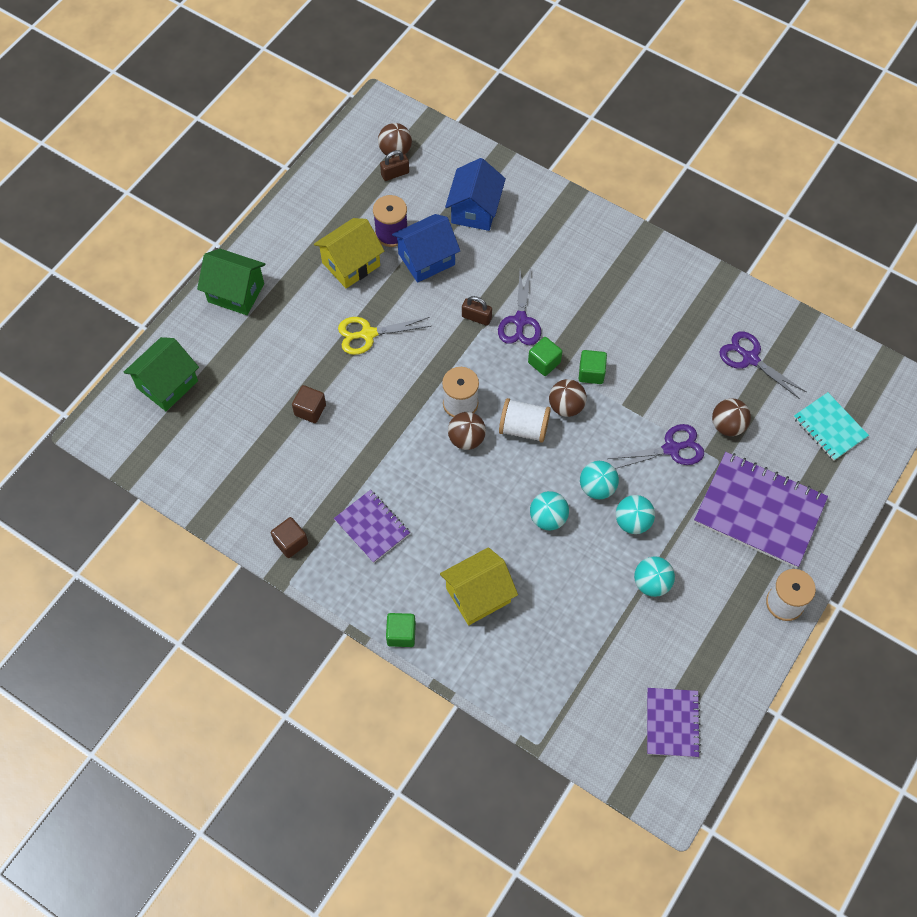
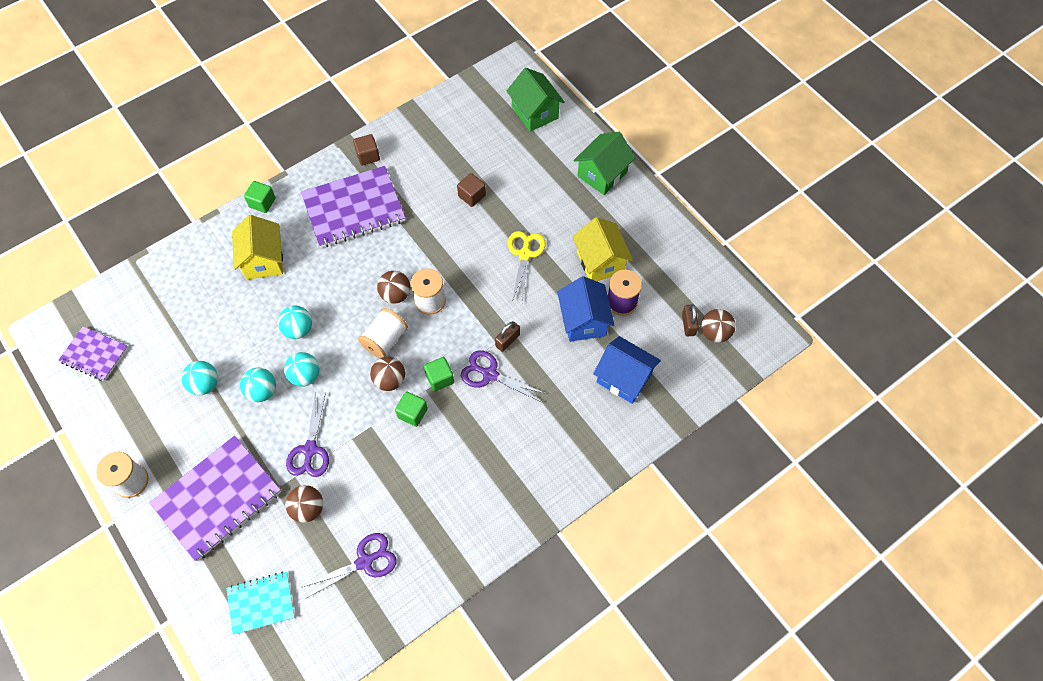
camera: 110 degrees right, 0 degrees up
(372, 527) = (354, 208): purple notebook -> purple notebook, size x1.77

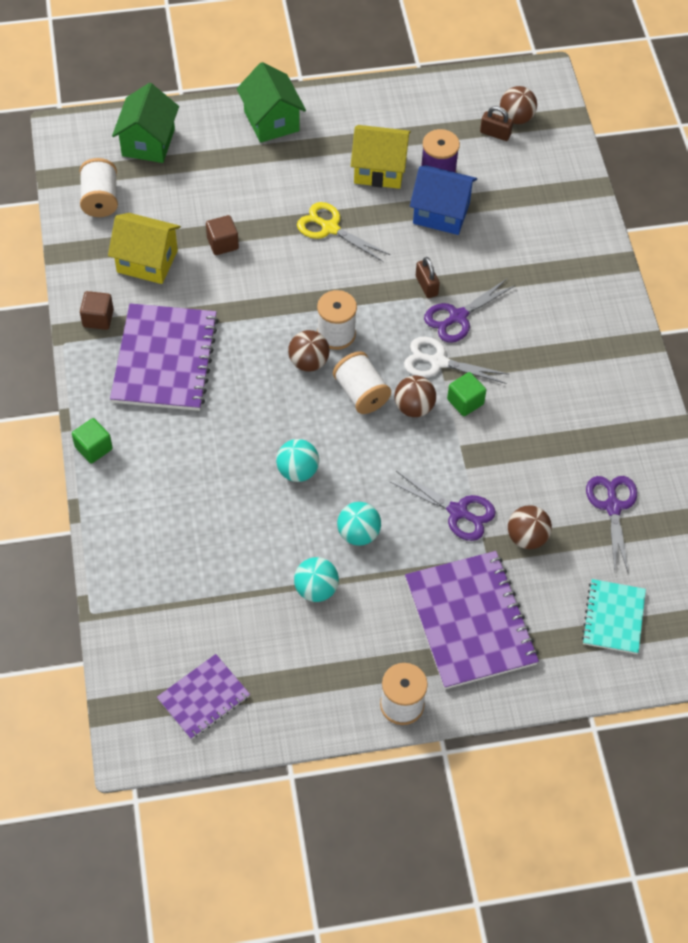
camera: 65 degrees left, 5 degrees down
(263, 260) = (179, 474): yellow house -> yellow house (147, 261)
(305, 376) = (362, 485): turquoise ball -> none
(440, 378) = (437, 362): green cube -> white scissors
(468, 110) = (100, 199): none -> white spool
(535, 113) = (148, 142): green house -> green house turned 75 degrees counterclockwise
(624, 378) = (525, 209): blue house -> none

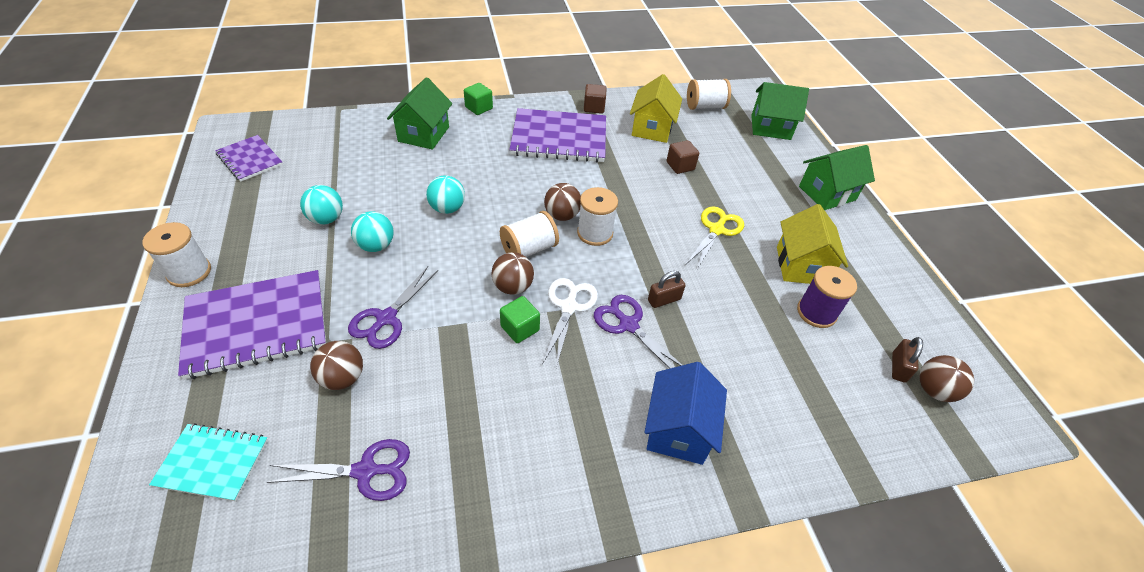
camera: 85 degrees right, 10 degrees down
(152, 507) = (424, 134): none -> green house
(441, 213) = (763, 314): blue house -> blue house (678, 430)

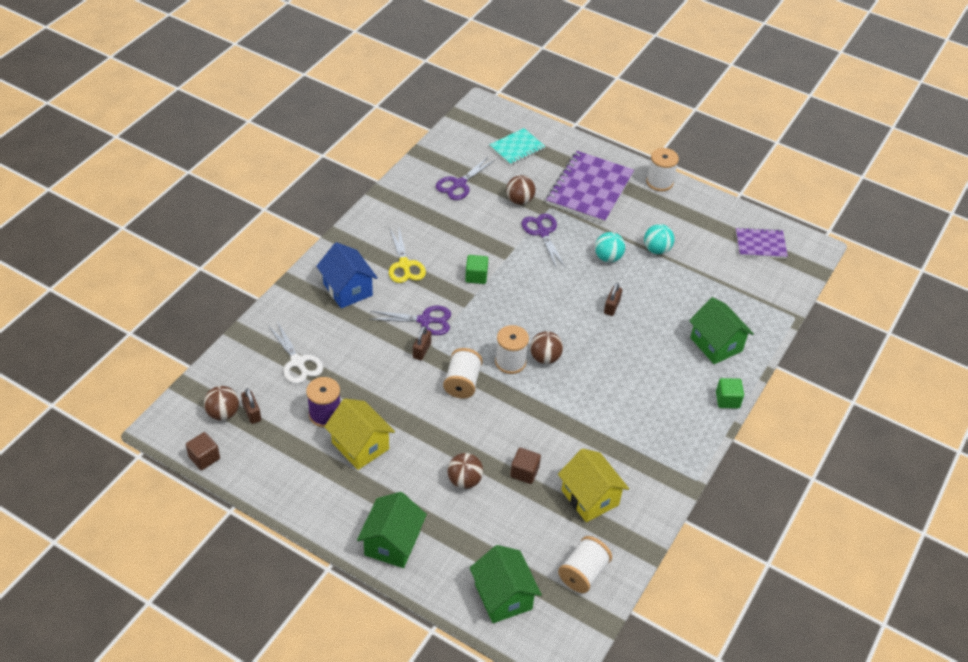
camera: 135 degrees right, 0 degrees up
(447, 208) = (611, 307): turquoise ball -> brown padlock
(513, 287) = (509, 293): brown ball -> brown ball (464, 480)
(529, 249) = (531, 320): white spool -> white spool (462, 383)
(559, 138) = (636, 422): purple notebook -> none
(569, 306) = (467, 306): white scissors -> white scissors (298, 362)
(594, 107) = (659, 480): brown cube -> brown cube (204, 458)
(716, 229) = (440, 430): yellow scissors -> yellow scissors (404, 265)
(770, 127) = (503, 596): green house -> green house turned 75 degrees counterclockwise

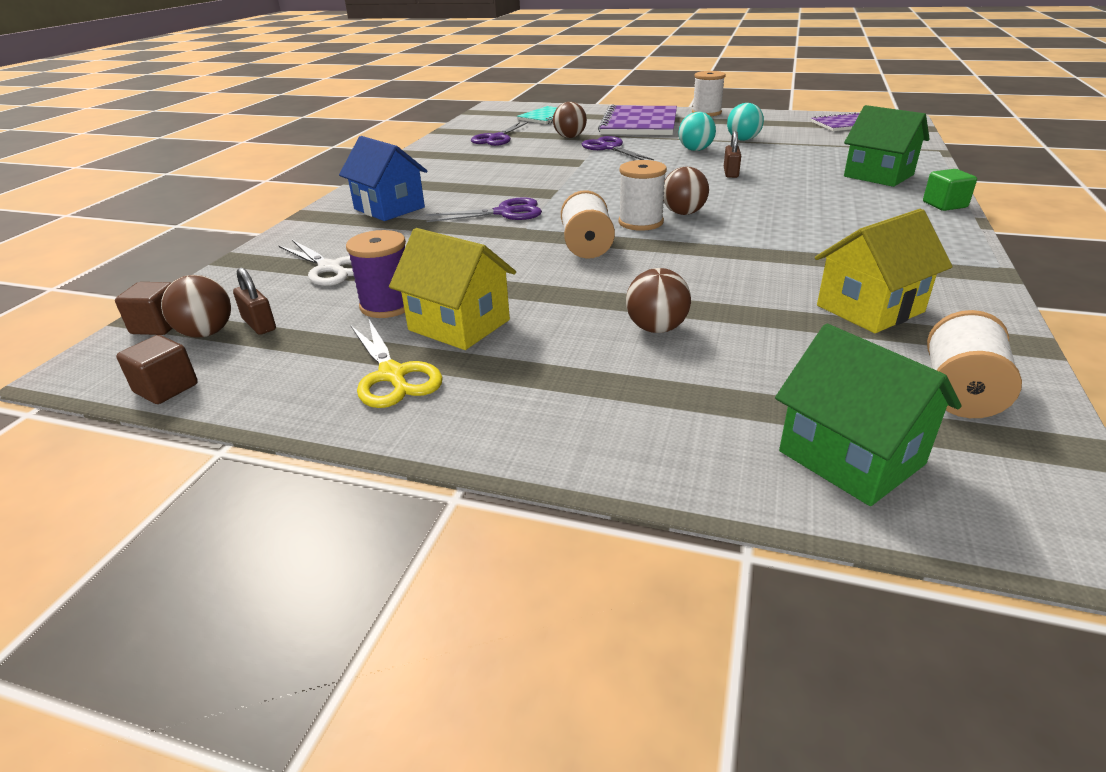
camera: 10 degrees left, 15 degrees down
(392, 543) = (575, 427): green house -> none
(404, 265) = (458, 184): yellow scissors -> yellow scissors (393, 376)
(421, 350) = (513, 232): brown padlock -> none
(476, 276) = (552, 179): green cube -> none
(524, 472) = (744, 303): brown cube -> brown cube (158, 326)
(590, 497) = (869, 309): yellow house -> yellow house turned 75 degrees counterclockwise

